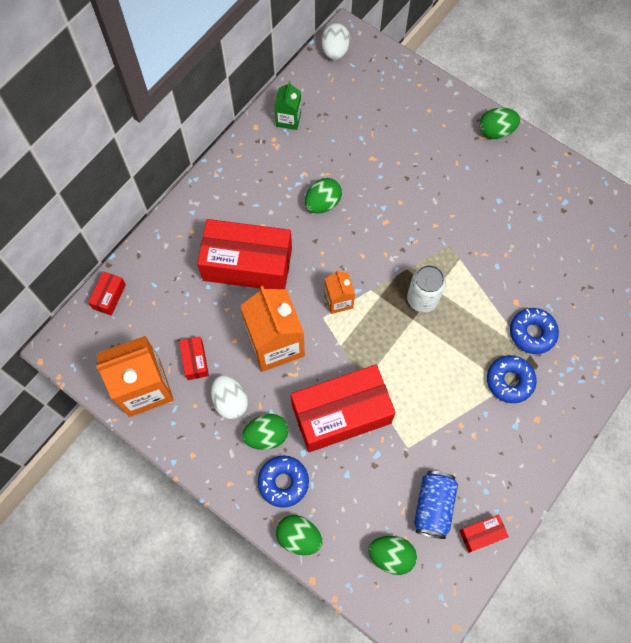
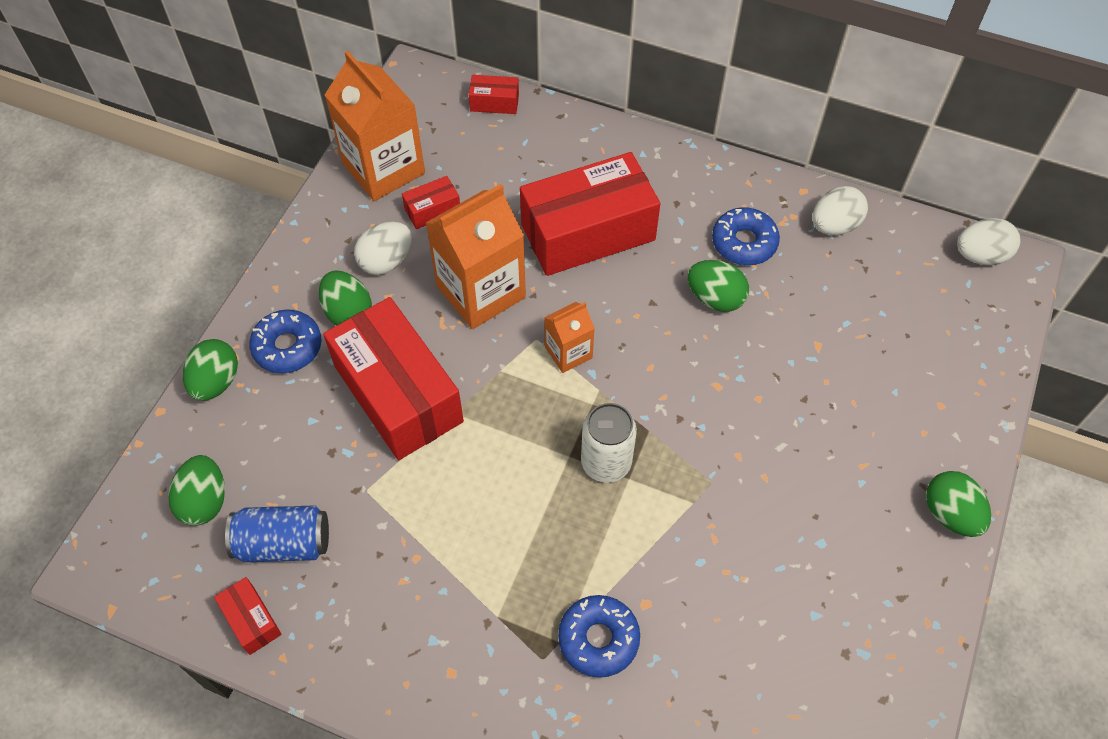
camera: 75 degrees right, 10 degrees down
(247, 264) = (588, 232): red box -> red box turned 75 degrees clockwise
(288, 119) = (834, 225): green carton -> white egg
(509, 381) = (506, 618): blue donut -> blue donut (744, 242)

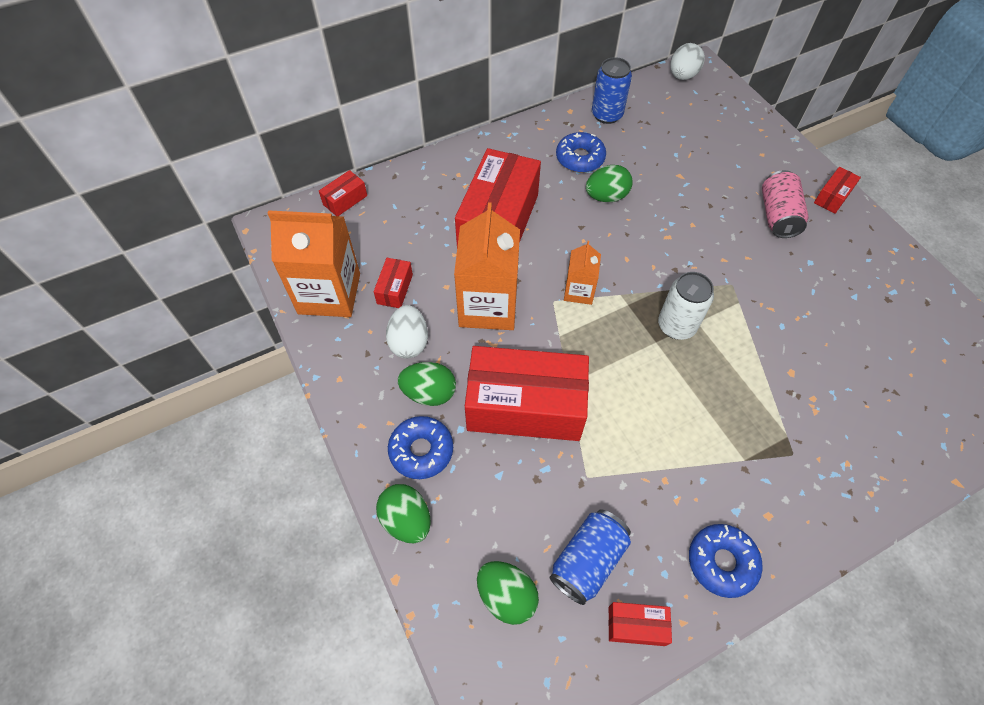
camera: 50 degrees left, 0 degrees up
(598, 639) = (799, 413): blue donut -> blue donut (721, 562)
(834, 225) = (607, 115): white egg -> blue can
(858, 473) = (777, 216): none -> pink can
(950, 514) = (832, 197): green egg -> red box

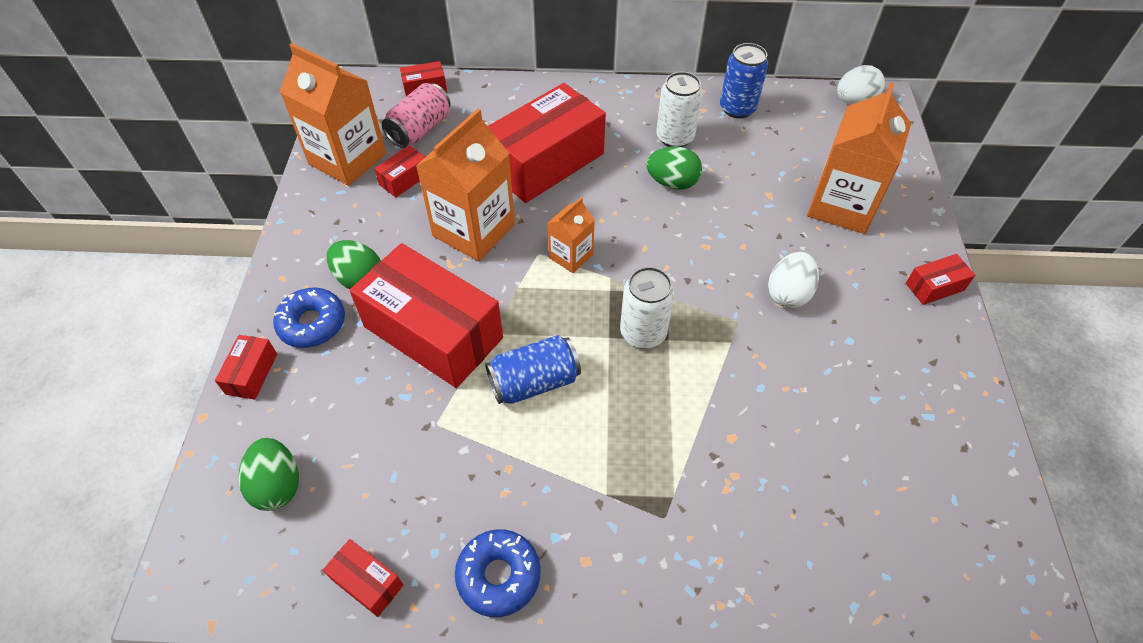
camera: 30 degrees right, 5 degrees down
(406, 520) = (252, 374): green egg -> red box
(409, 342) = (378, 229): white egg -> white egg (788, 294)
(580, 158) = (675, 137): blue donut -> white can
(587, 561) = (373, 497): blue can -> blue can (534, 382)
(733, 162) = (842, 206): none -> orange carton
(777, 216) = (849, 278): pink can -> pink can (420, 129)

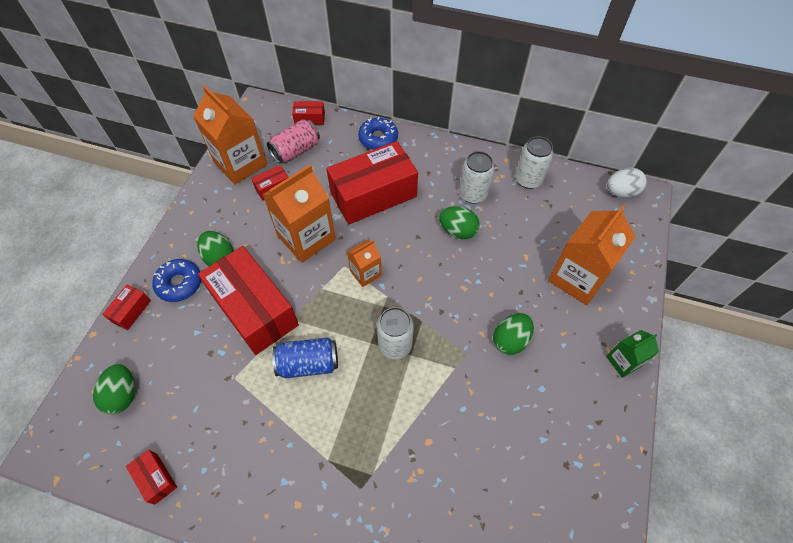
camera: 15 degrees right, 5 degrees up
(498, 575) = (238, 498): blue donut -> blue donut (378, 138)
(737, 108) = (528, 180): blue can -> white can
(788, 294) = (510, 340): white egg -> green egg
(934, 287) = (623, 361): red box -> green carton

